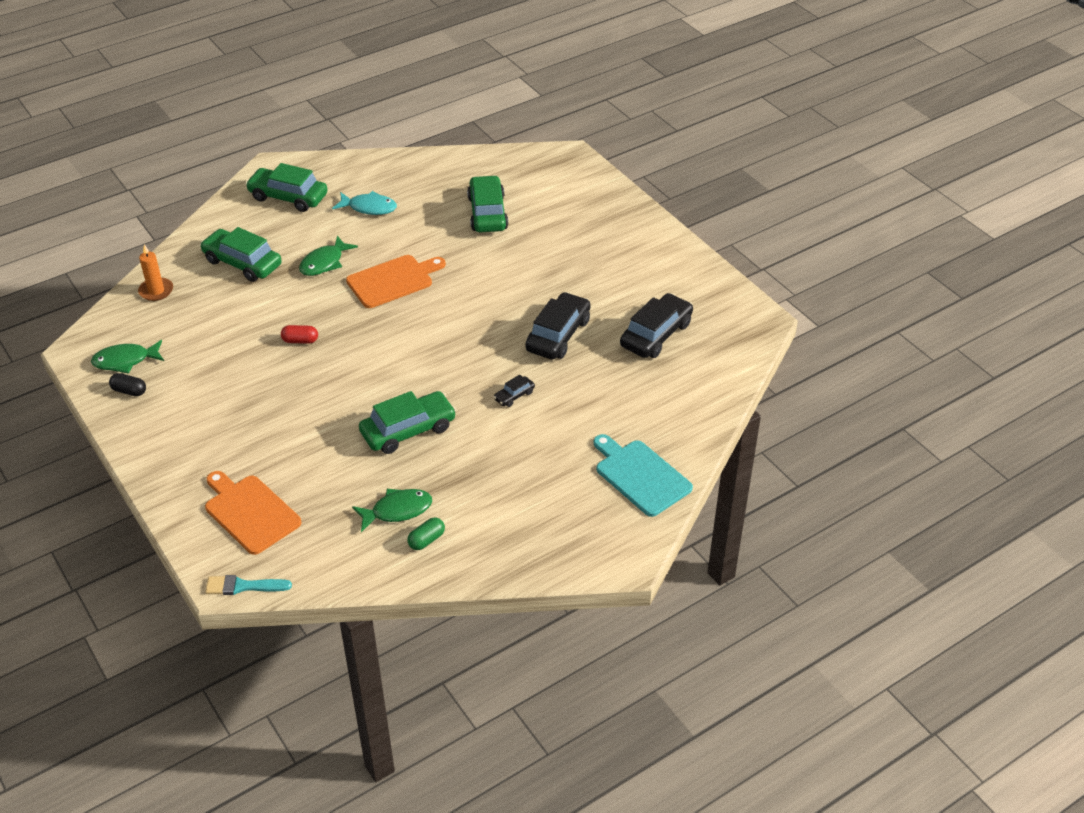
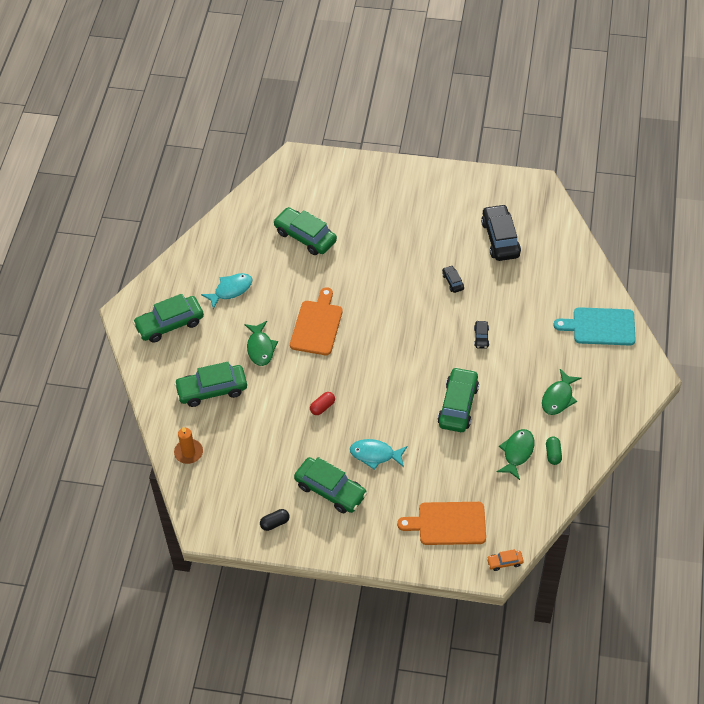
camera: 45 degrees left, 10 degrees up
(125, 361) = (242, 509): green fish -> green fish (558, 397)
(206, 404) = (330, 490): none -> green car
(243, 586) = (504, 562): turquoise brush -> orange car
(281, 409) = (375, 455): none -> turquoise fish
(558, 335) = (453, 282): black car -> black car, size x0.47

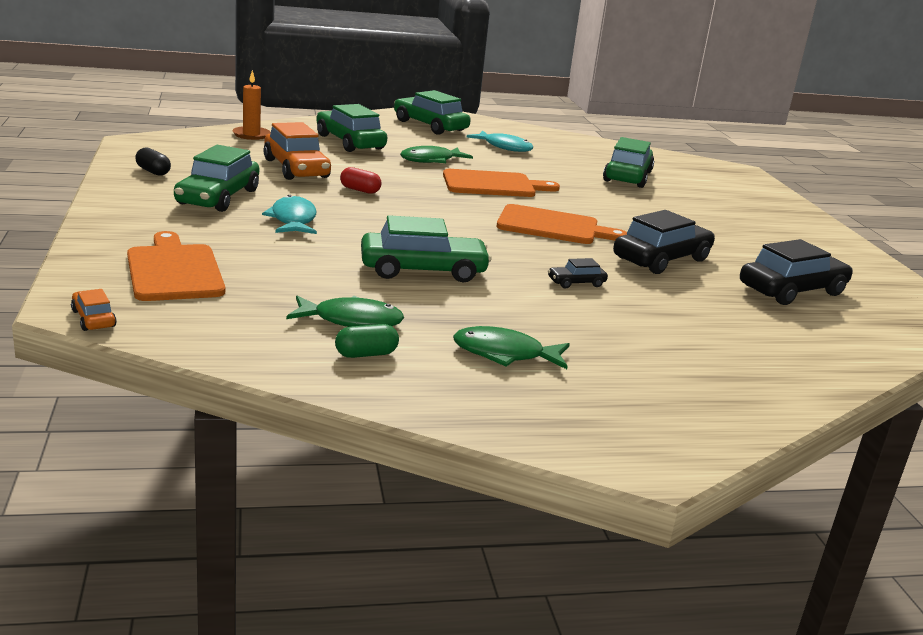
camera: 65 degrees right, 30 degrees down
(274, 436) = (296, 169): none -> orange car
(397, 318) = (553, 226): none -> orange cutting board
(453, 282) = (661, 259): black car -> black car, size x2.14
(600, 326) = (716, 390): turquoise cutting board -> none

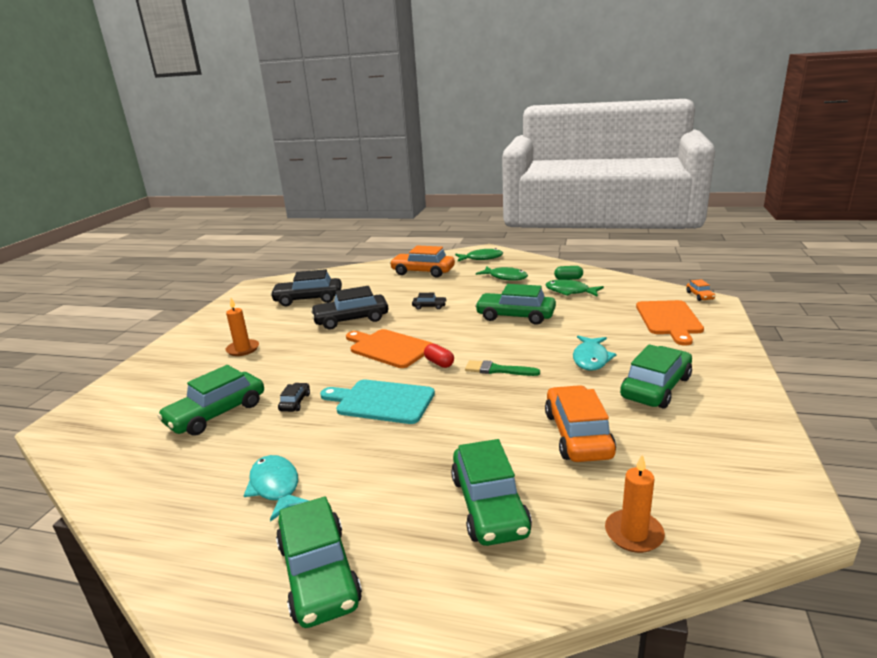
camera: 150 degrees left, 0 degrees up
(153, 171) = (734, 431): black capsule -> none
(360, 190) = (521, 395): red capsule -> red capsule (439, 363)
(399, 208) = (497, 370): none -> green brush
(431, 160) = (409, 451): green fish -> green fish (481, 258)
(493, 185) = (381, 401): orange cutting board -> turquoise cutting board
(573, 183) = (295, 402): none -> black car
(698, 364) = (423, 272): none -> orange car
(723, 222) = (243, 349): none -> orange candle

